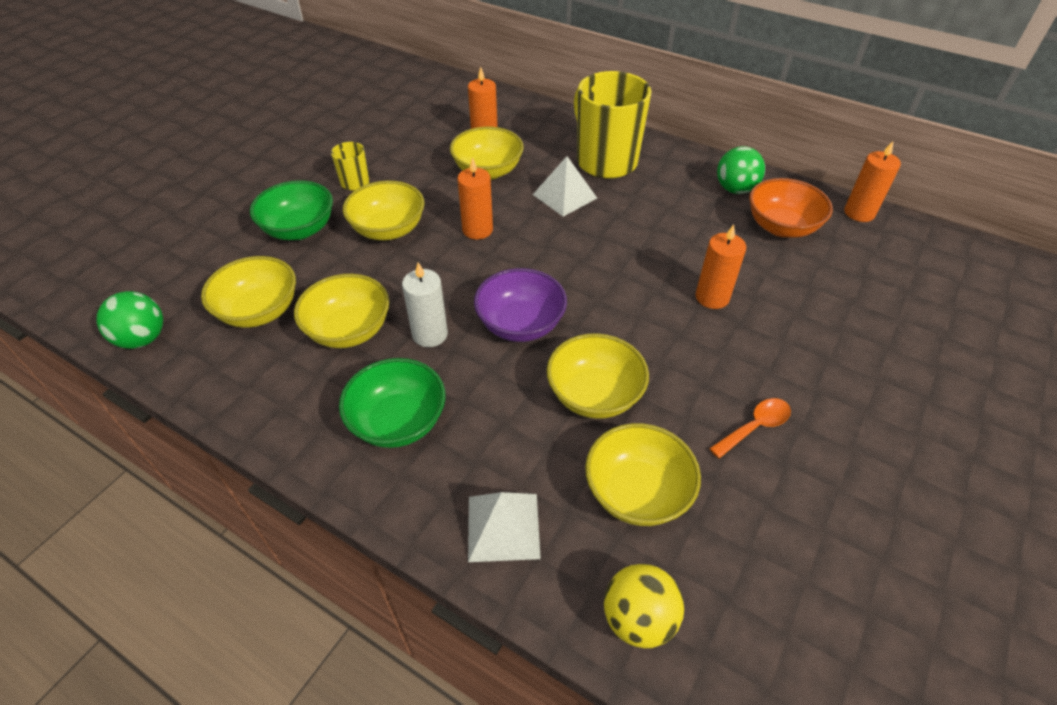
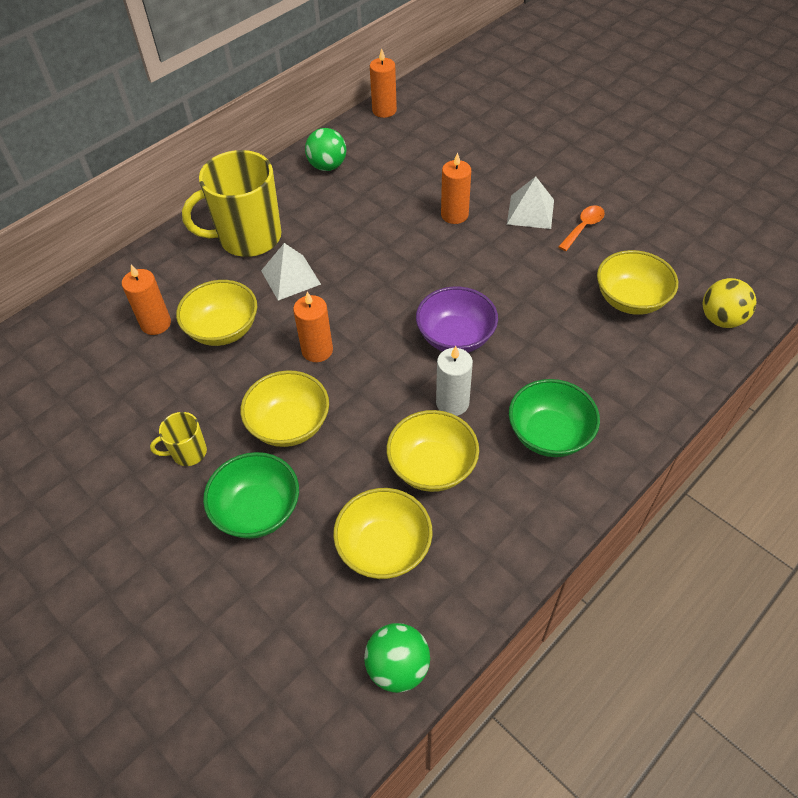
camera: 75 degrees left, 5 degrees up
(503, 526) = (653, 377): white pyramid -> white pyramid (530, 211)
(594, 395) = (541, 304): yellow bowl -> none
(755, 427) = (583, 227): orange spoon -> orange spoon turned 60 degrees clockwise
(781, 227) = (386, 155): orange bowl -> none

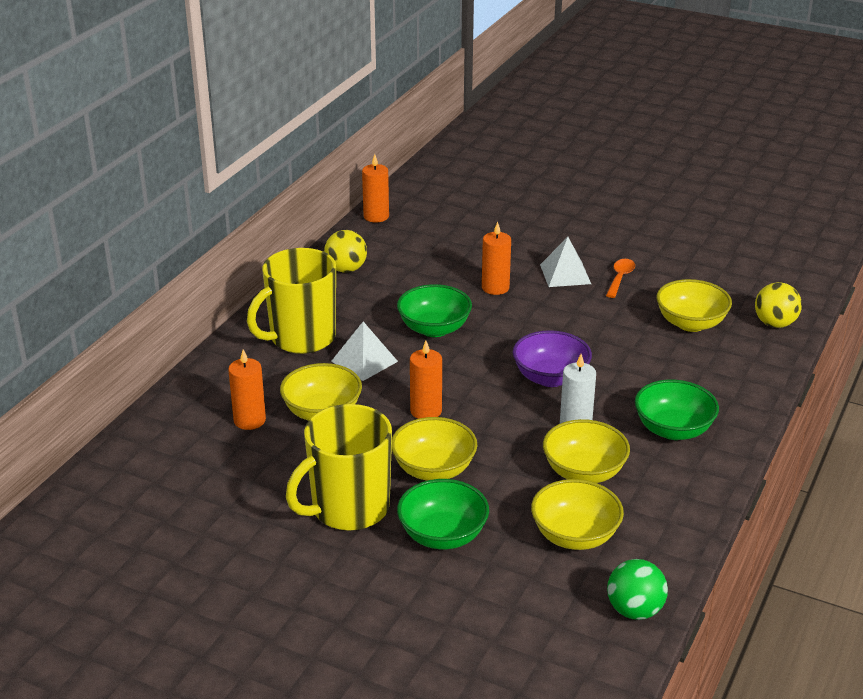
camera: 20 degrees left, 20 degrees down
(188, 452) = (348, 509): yellow mug -> yellow mug, size x2.19
(327, 166) = (346, 269): green ball -> yellow ball
(373, 252) = (434, 329): none -> green bowl

